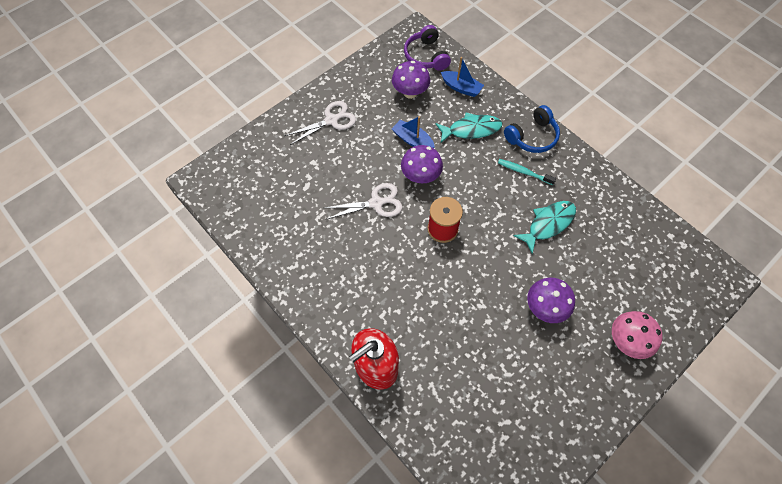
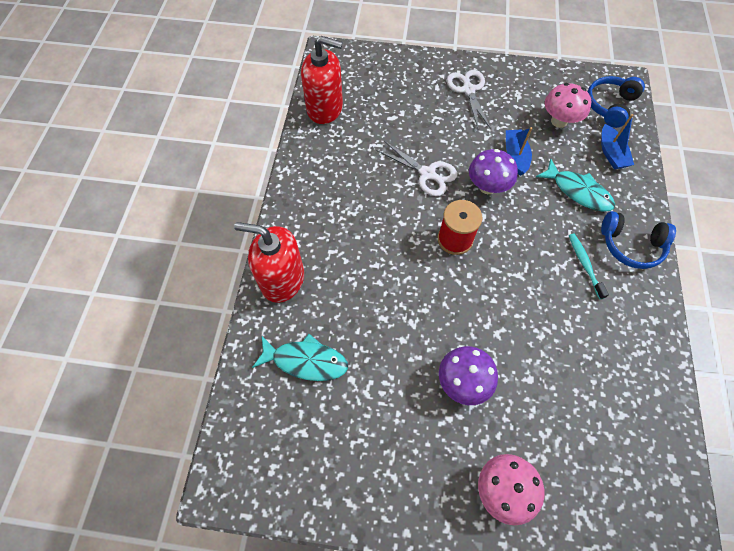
camera: 50 degrees right, 0 degrees up
(252, 224) = (325, 108): none -> red soap dispenser
(331, 120) = (468, 90): white scissors -> white scissors turned 120 degrees counterclockwise
(410, 92) = (559, 121): purple mushroom -> pink mushroom
(426, 56) = (609, 106): purple headphones -> blue headphones
(548, 224) = (553, 324): turquoise fish -> turquoise fish (305, 361)

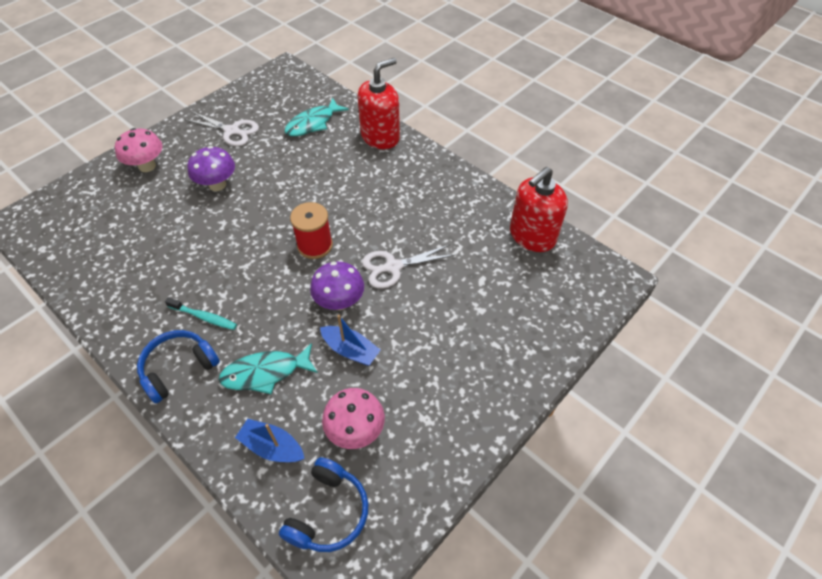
camera: 125 degrees right, 10 degrees down
(468, 90) = (469, 372): white scissors -> white scissors (232, 131)
(609, 106) = (328, 512): blue headphones -> blue headphones turned 45 degrees clockwise

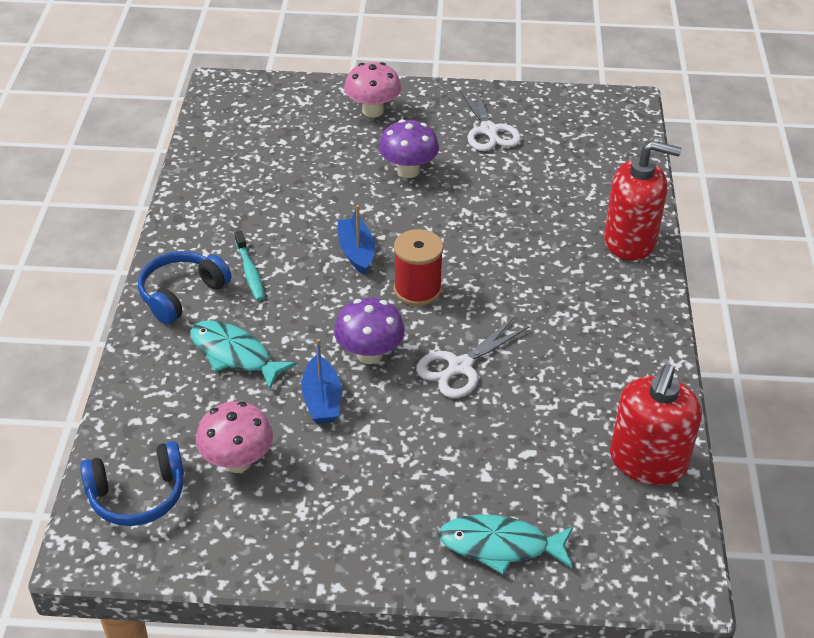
camera: 50 degrees right, 10 degrees down
(178, 368) = (181, 294): blue headphones -> blue headphones turned 60 degrees counterclockwise
(272, 447) = (165, 412): blue boat -> blue boat (356, 252)
(313, 123) = (578, 178): turquoise fish -> turquoise fish (500, 546)
(393, 267) = (459, 367): white scissors -> white scissors turned 75 degrees counterclockwise
(532, 236) = (647, 462): red soap dispenser -> red soap dispenser turned 75 degrees counterclockwise

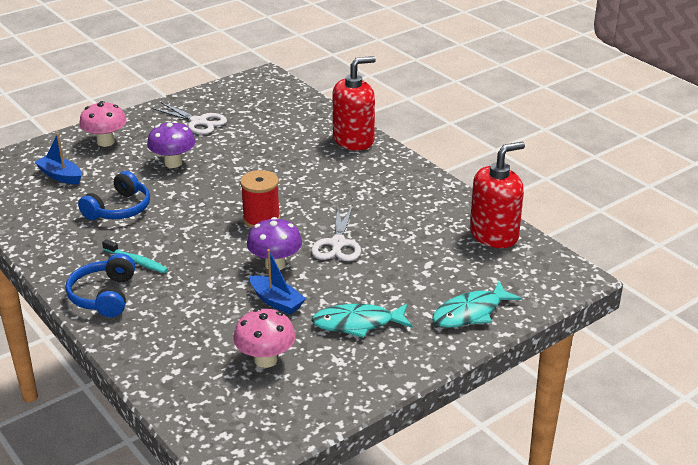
camera: 40 degrees left, 10 degrees down
(137, 495) = (223, 413): blue headphones -> blue headphones (119, 209)
(234, 355) = (187, 308): turquoise fish -> turquoise fish (357, 323)
(356, 252) = (196, 218): blue boat -> blue boat (60, 176)
(647, 462) = (494, 235): red soap dispenser -> red soap dispenser turned 105 degrees counterclockwise

